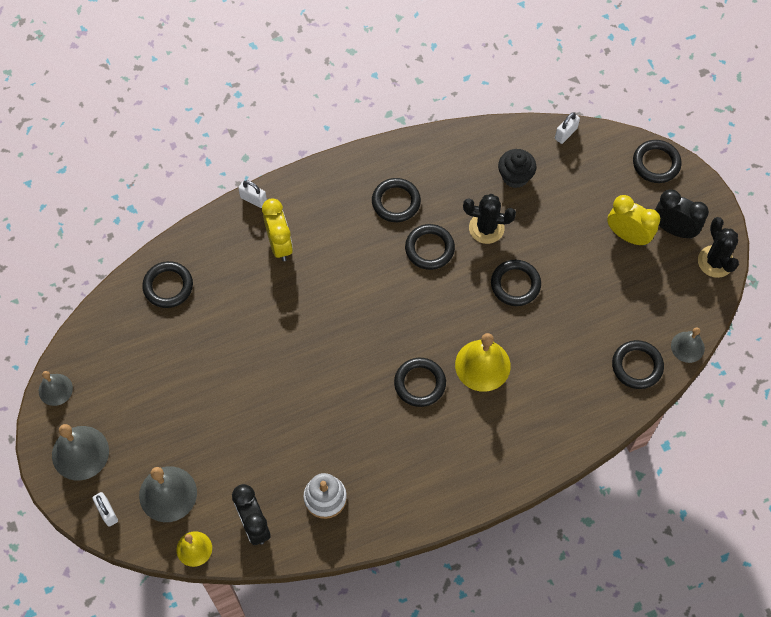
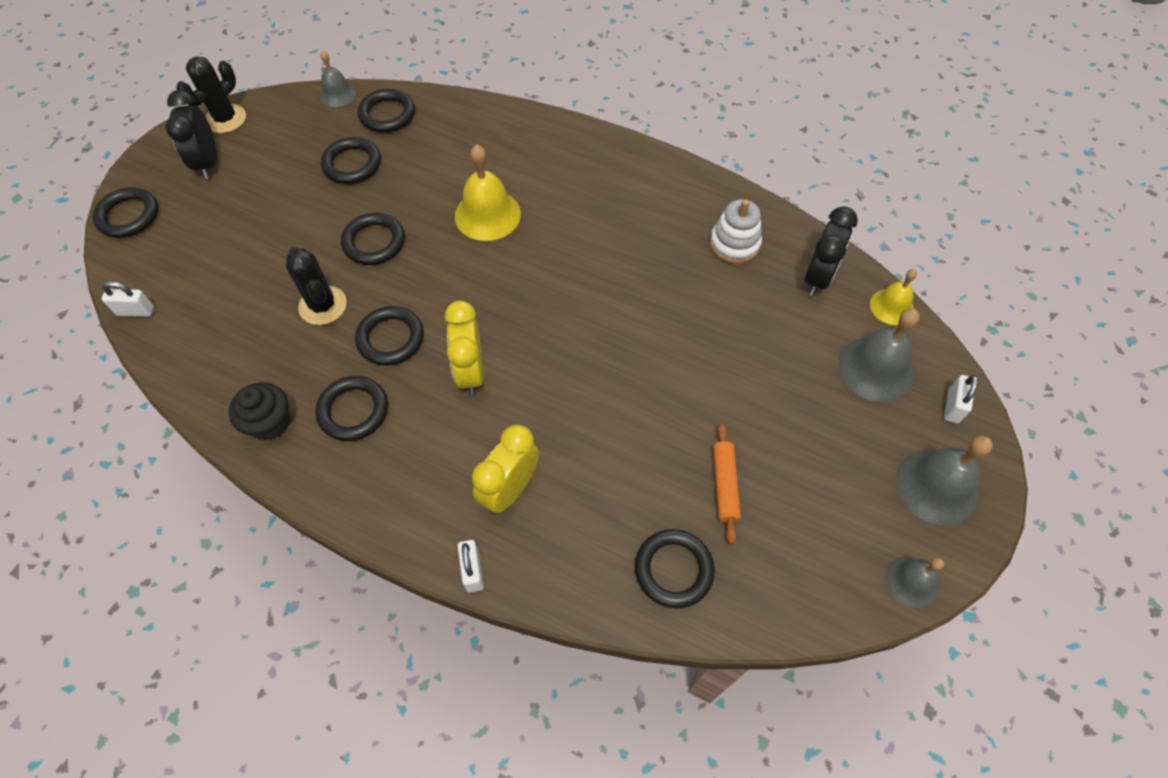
camera: 130 degrees left, 5 degrees down
(184, 347) = (724, 485): none -> orange rolling pin
(420, 383) = (553, 248): black ring -> black ring (352, 164)
(515, 176) = (232, 321): black cupcake -> black cupcake (270, 423)
(628, 235) = (242, 191): yellow clock -> yellow clock (471, 372)

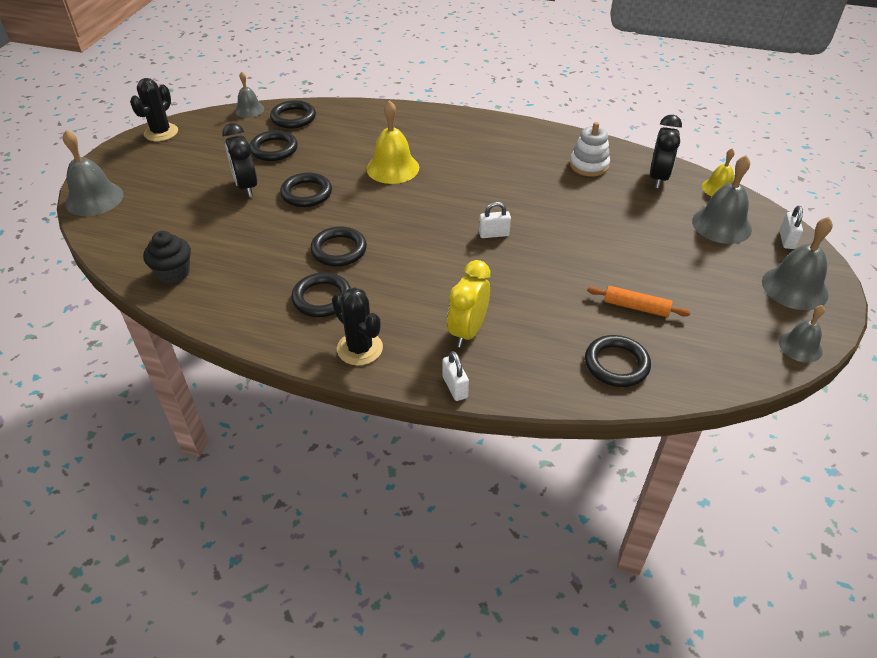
camera: 10 degrees left, 15 degrees down
(128, 216) = (94, 199): black ring -> grey bell
(135, 311) = (116, 257): white padlock -> white padlock (494, 234)
(208, 163) = (154, 160): black clock -> black clock (246, 186)
(270, 423) = (253, 314): black cupcake -> black cupcake (174, 273)
(323, 305) = (276, 236): black cactus -> black cactus (359, 348)
(471, 372) = (411, 263): yellow clock -> none
(724, 485) = (636, 307): orange rolling pin -> orange rolling pin turned 60 degrees counterclockwise

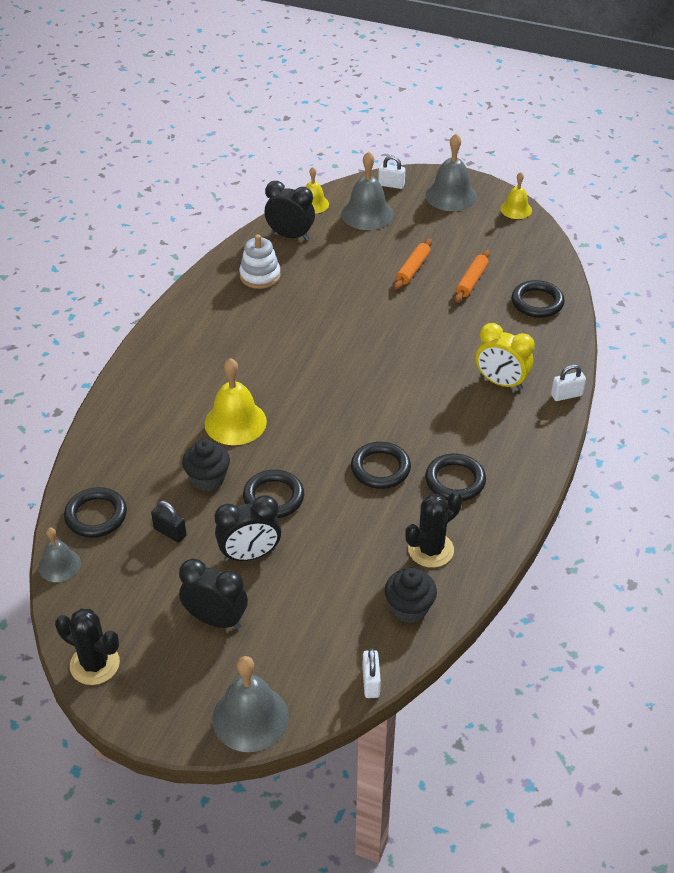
camera: 85 degrees left, 0 degrees up
(186, 176) = (216, 620): none -> black clock
(274, 149) = (170, 532): black ring -> black padlock
(328, 160) = (208, 479): none -> black cupcake
(359, 348) = (523, 453): black cactus -> black cactus (430, 550)
(494, 234) = (365, 353): white padlock -> white padlock (371, 682)
(639, 261) = (413, 269): none -> orange rolling pin
(800, 346) = (516, 209): grey bell -> yellow bell

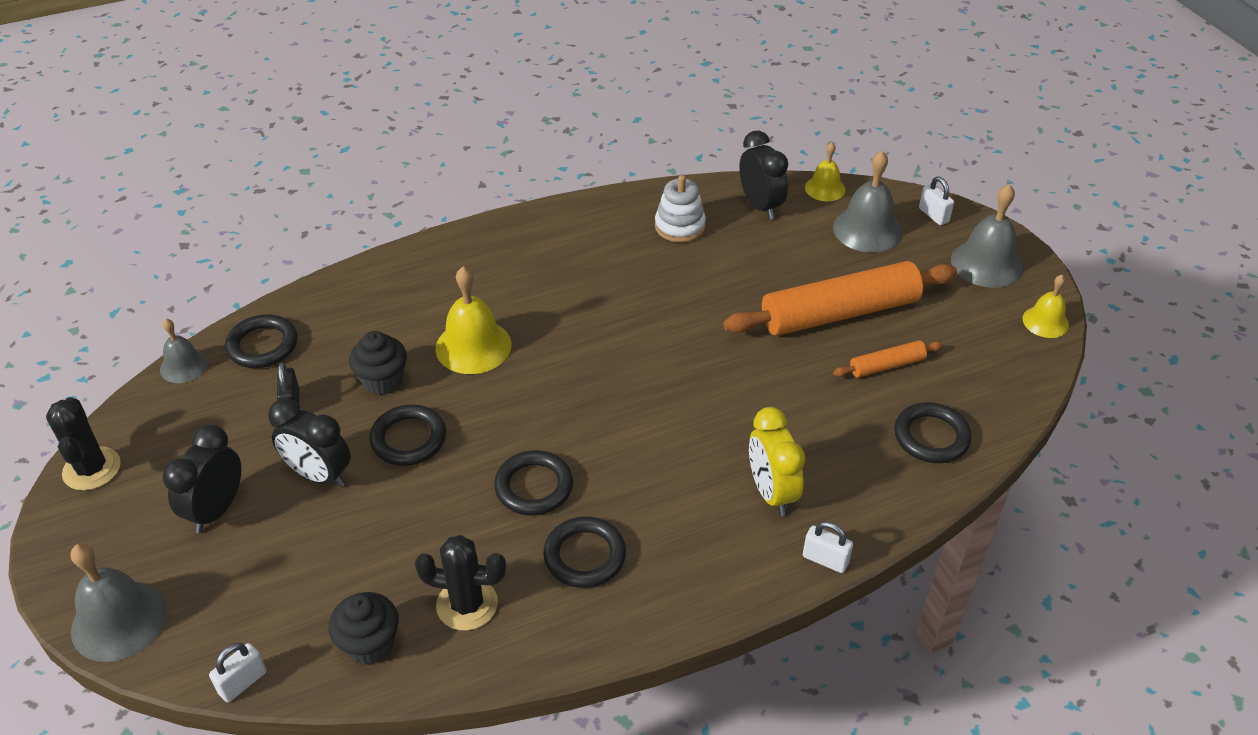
camera: 45 degrees right, 0 degrees up
(216, 620) = (216, 510): black clock -> black clock turned 135 degrees counterclockwise
(413, 269) = (839, 313): orange rolling pin -> orange rolling pin, size x2.17

